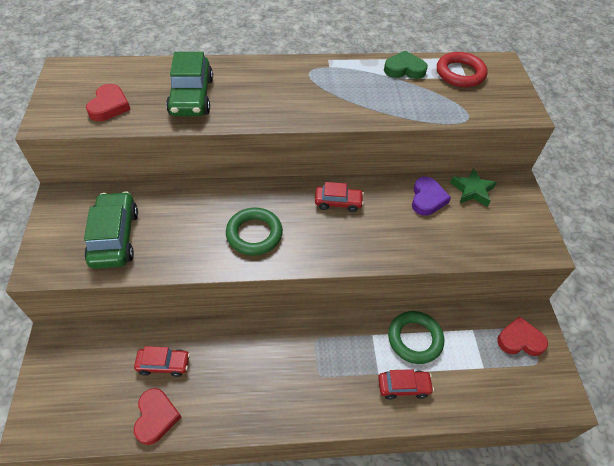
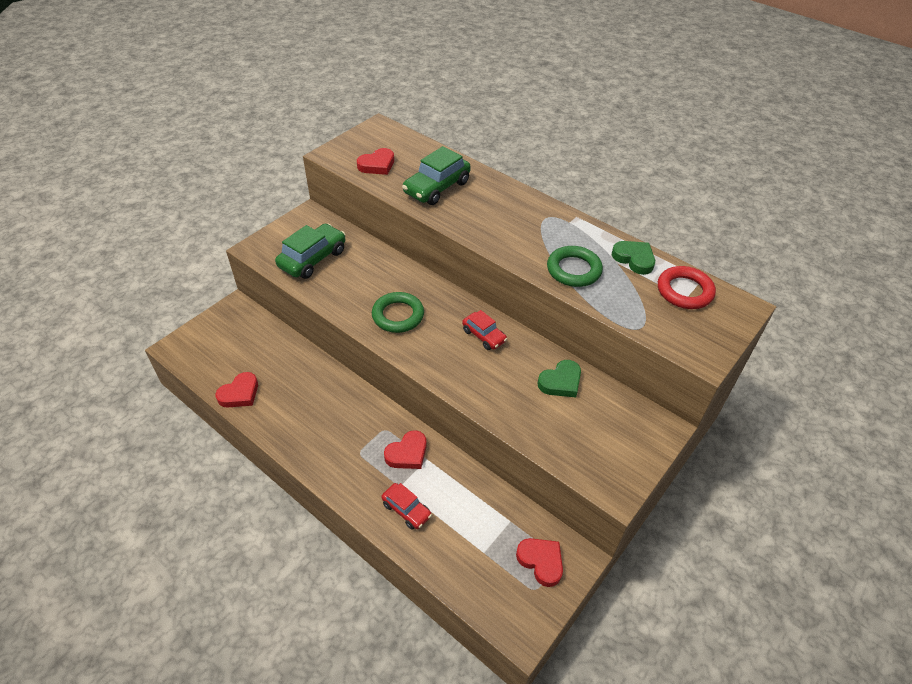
camera: 45 degrees right, 5 degrees down
(164, 364) = (276, 367): red car -> none
(354, 343) = (407, 453): none -> red heart
(415, 339) = (455, 488): green ring -> green ring (573, 270)
(427, 199) = (560, 382): purple heart -> green heart
(472, 190) = (610, 403): green star -> none

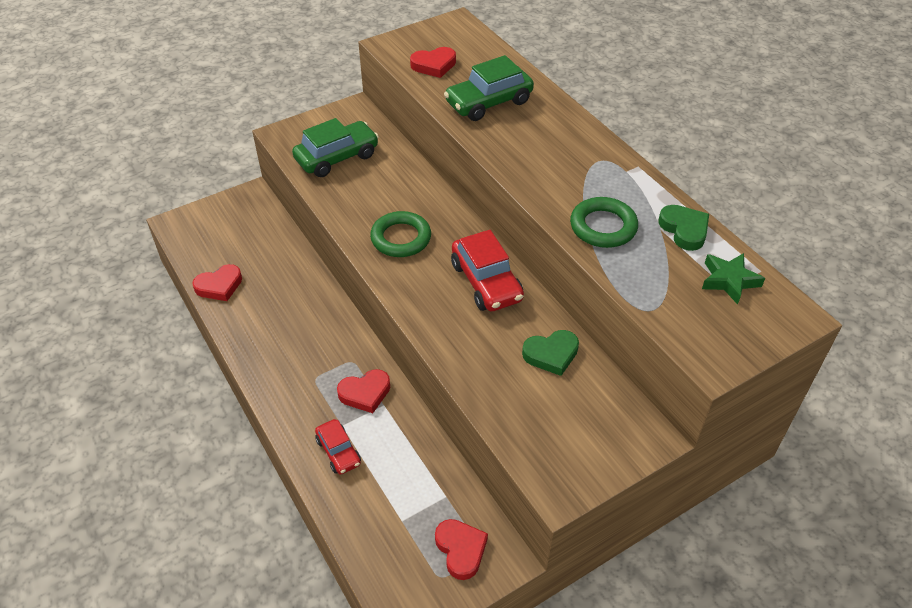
camera: 20 degrees right, 0 degrees up
(484, 336) = (486, 282): red car -> red car, size x1.68
(684, 291) = (729, 280): red ring -> green star

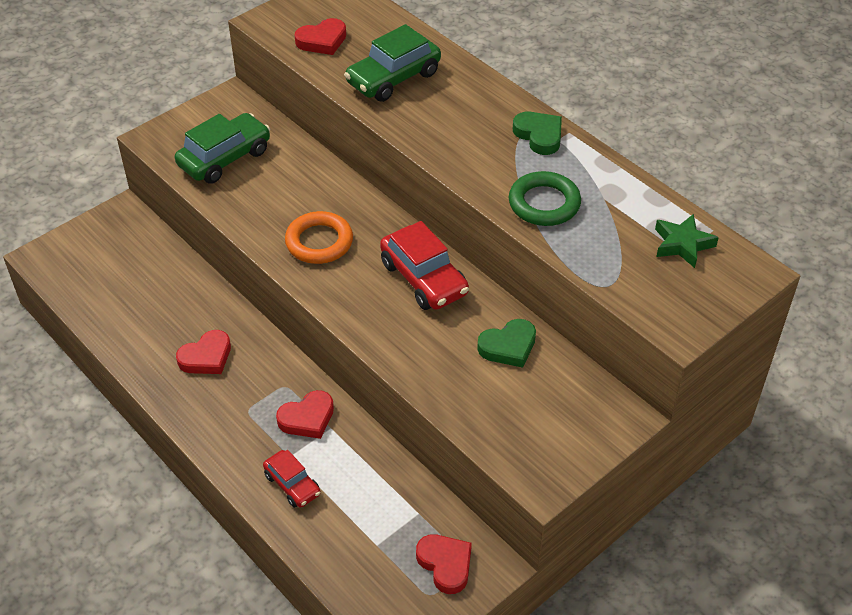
camera: 10 degrees left, 0 degrees up
(219, 286) = (112, 322): red heart -> red heart (206, 357)
(401, 238) = (319, 242): green ring -> orange ring
(684, 230) = (629, 196): green heart -> green heart (539, 135)

